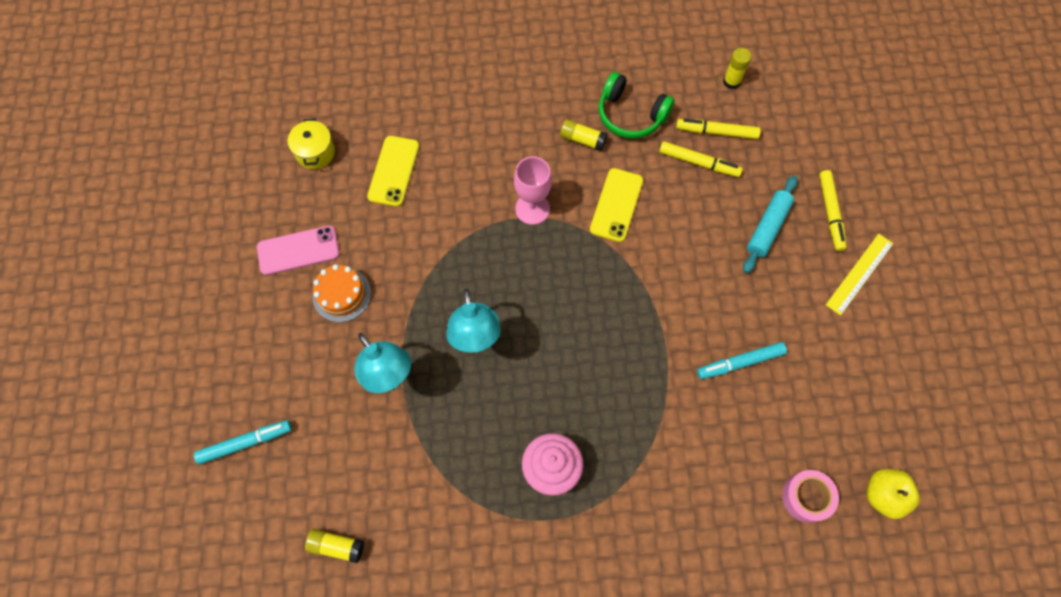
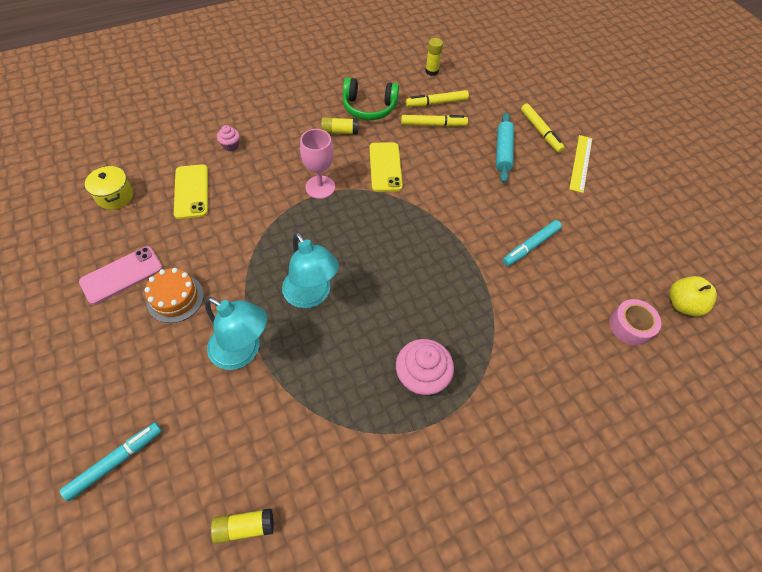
camera: 25 degrees left, 10 degrees down
(453, 123) = (231, 146): none -> pink cupcake

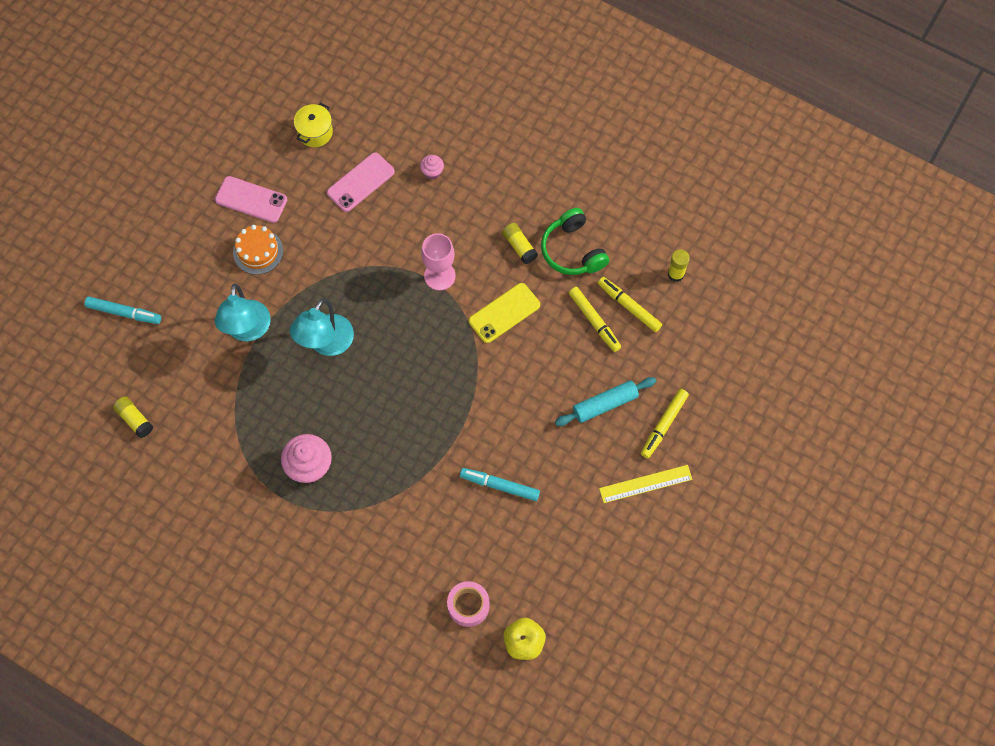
camera: 60 degrees right, 10 degrees up
(191, 191) = (360, 182): yellow phone -> pink phone

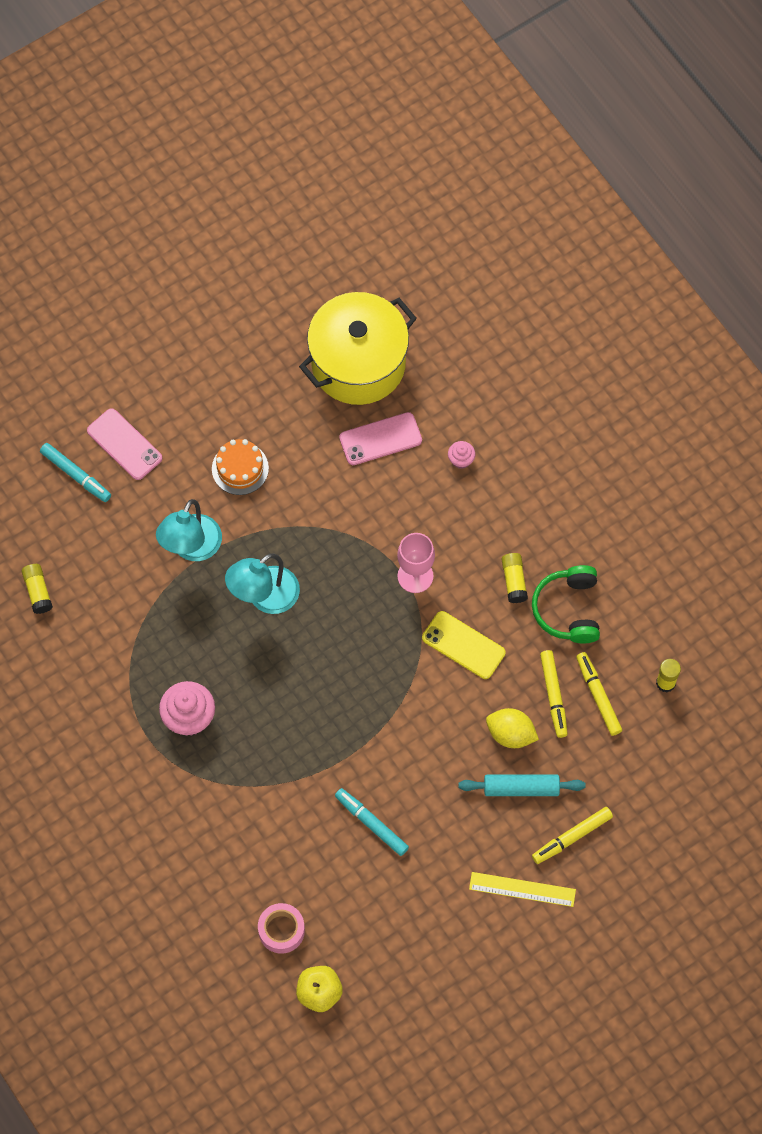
camera: 25 degrees right, 0 degrees up
(251, 200) = (258, 409): pink phone -> pink phone (124, 444)
(315, 132) = (358, 363): yellow pot -> yellow pot, size x2.30
(504, 313) = (463, 645): yellow phone -> yellow phone turned 45 degrees clockwise
(576, 366) = (511, 734): none -> yellow lemon

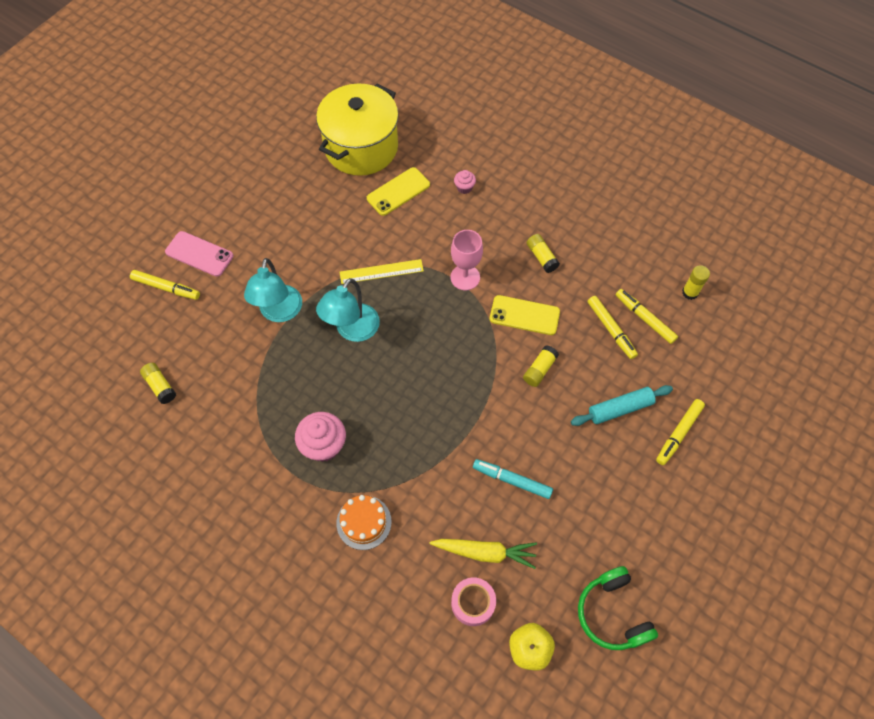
camera: 20 degrees left, 5 degrees down
(76, 475) = (166, 288): turquoise marker -> yellow marker
(240, 468) = (298, 243): orange cake -> orange cake (364, 522)
(314, 886) = (485, 552): none -> yellow carrot
(380, 439) = (398, 191): pink phone -> yellow phone
(453, 714) = (539, 369): none -> yellow glue stick
(511, 734) = (592, 369): yellow lemon -> none
(522, 889) = (660, 491): yellow ruler -> yellow ruler (381, 272)
(568, 609) = (591, 264): green headphones -> green headphones (612, 613)

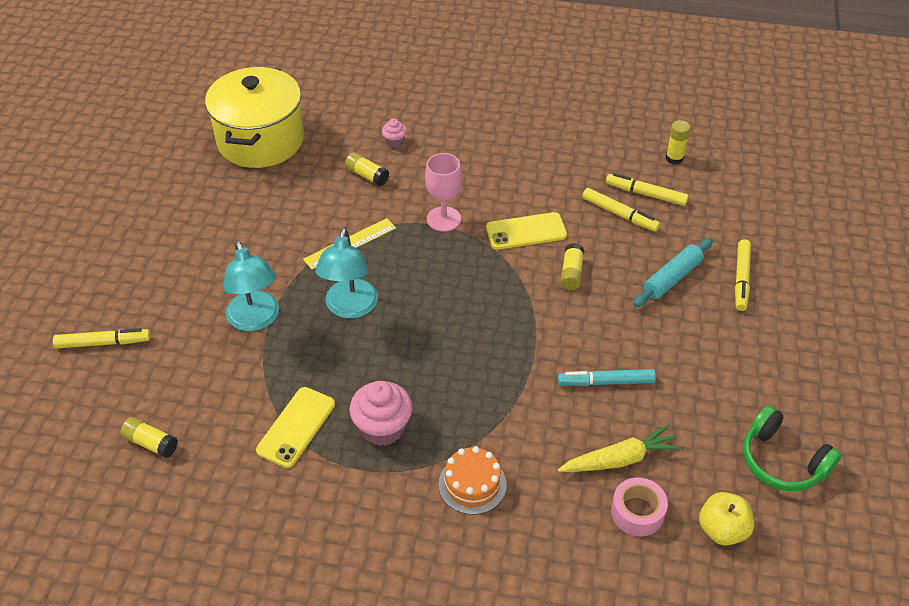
camera: 25 degrees left, 15 degrees down
(199, 254) = (126, 297): pink phone -> none
(398, 191) = (325, 167): yellow phone -> yellow phone (296, 427)
(541, 257) = (512, 176): yellow glue stick -> yellow glue stick (367, 175)

